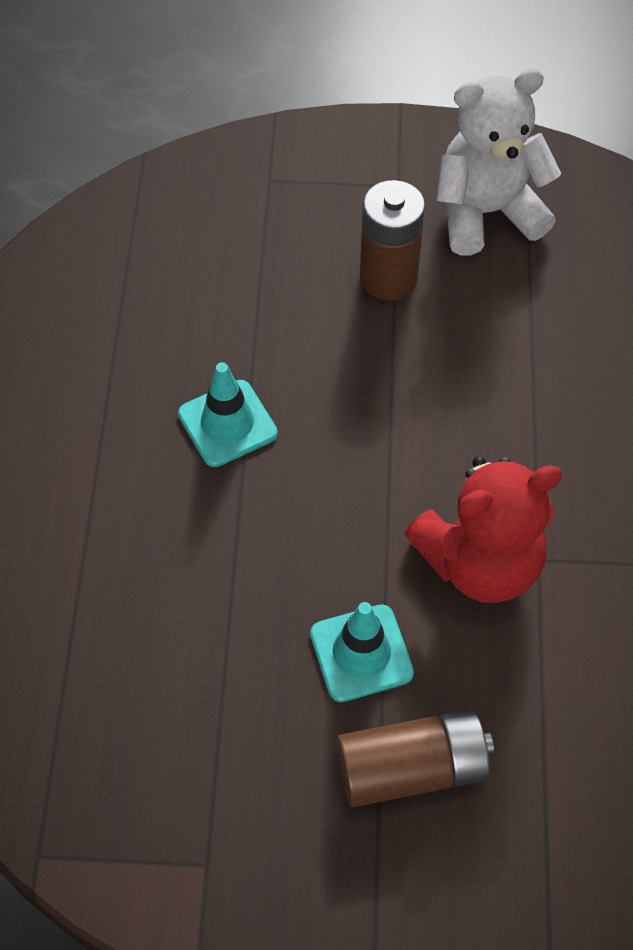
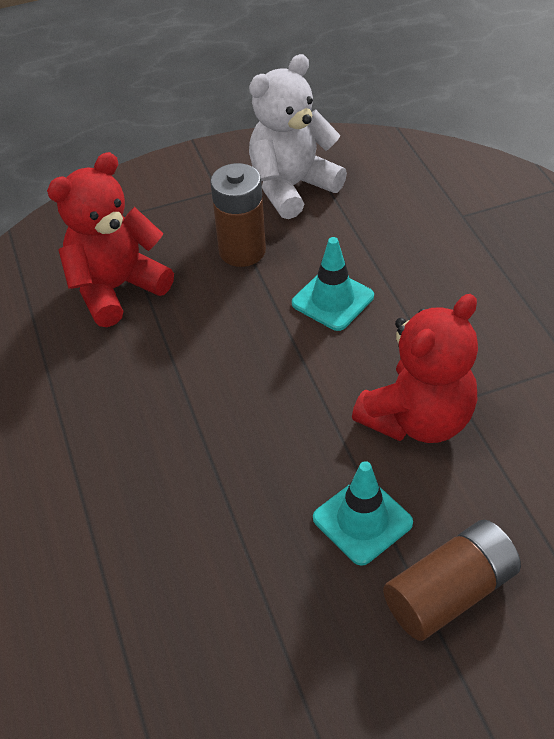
camera: 20 degrees left, 10 degrees down
(227, 424) = (167, 392): turquoise traffic cone -> turquoise traffic cone (332, 300)
(229, 274) = (116, 288): none -> red teddy bear

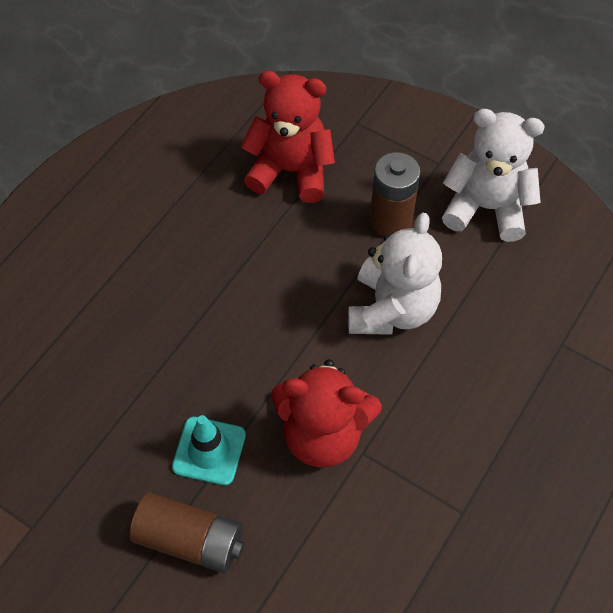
camera: 50 degrees right, 10 degrees up
(332, 300) = (391, 309): turquoise traffic cone -> white teddy bear

